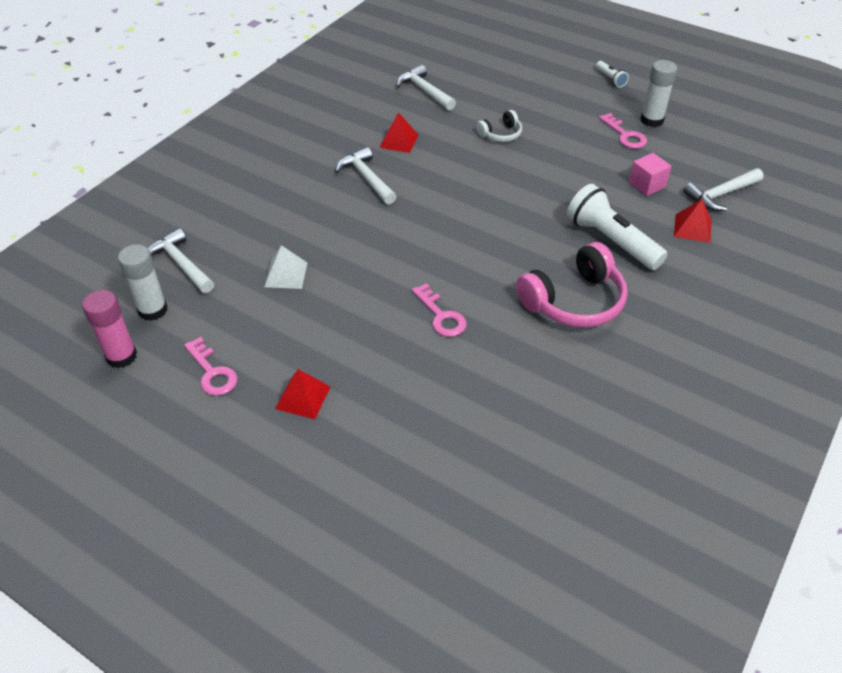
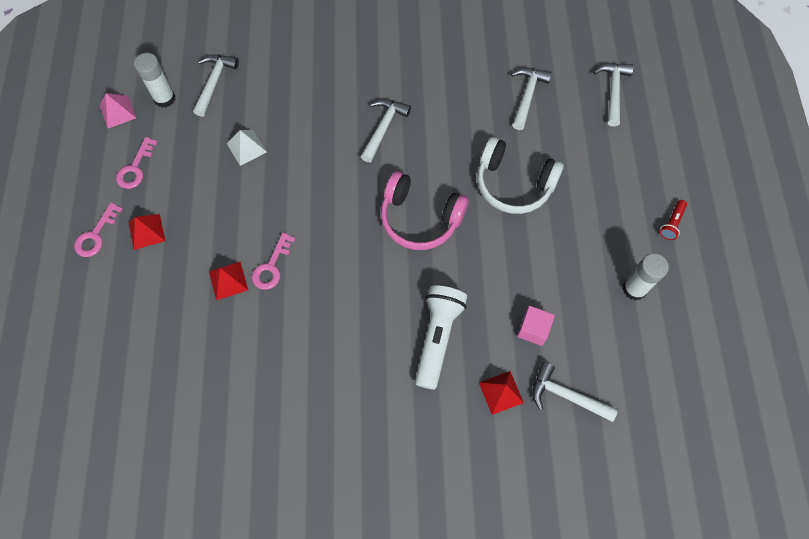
camera: 55 degrees right, 20 degrees up
(121, 356) = (118, 112): pink glue stick -> pink pyramid
(399, 141) = (445, 120): red pyramid -> red pyramid (228, 280)
(467, 52) = (613, 91): none -> white hammer
(501, 134) = (513, 184): white headphones -> white headphones, size x1.93
(574, 301) = (347, 346): pink headphones -> pink headphones (420, 218)
(610, 79) = (672, 223): white flashlight -> red flashlight
(625, 135) = (592, 278): pink key -> pink key (96, 235)

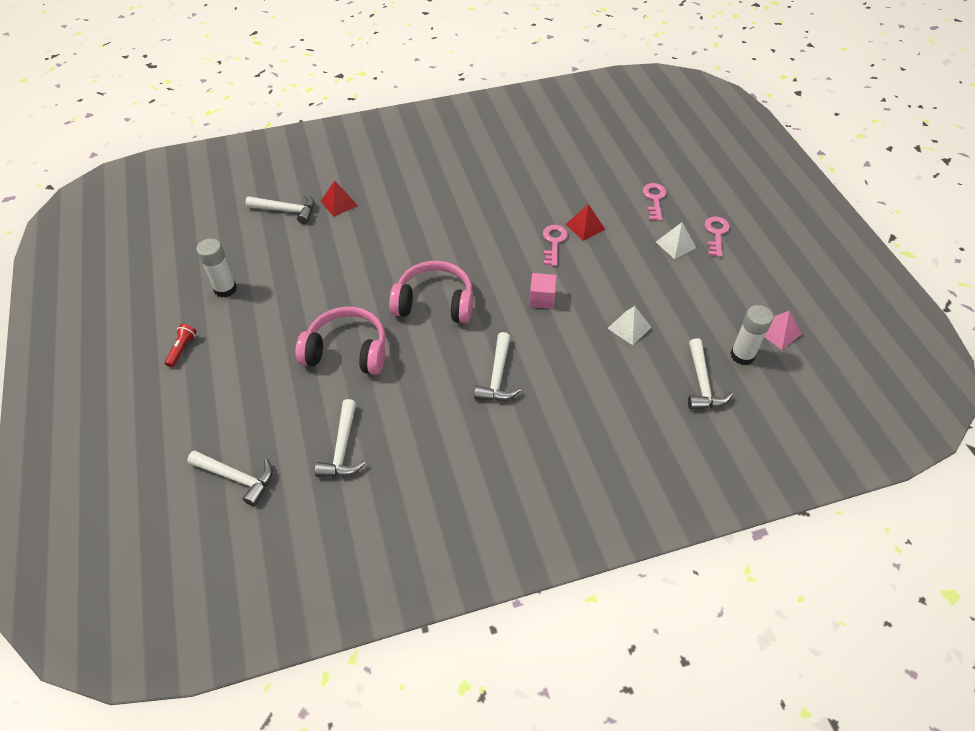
camera: 165 degrees right, 15 degrees down
(135, 168) = (722, 288): pink key -> pink key (654, 199)
(146, 231) = (675, 244): red pyramid -> white pyramid
(437, 337) = (397, 225): white flashlight -> none
(513, 184) = (347, 351): white headphones -> pink headphones
(533, 329) = (316, 244): pink cube -> pink cube (542, 299)
(613, 91) = (237, 478): white hammer -> white hammer turned 60 degrees counterclockwise

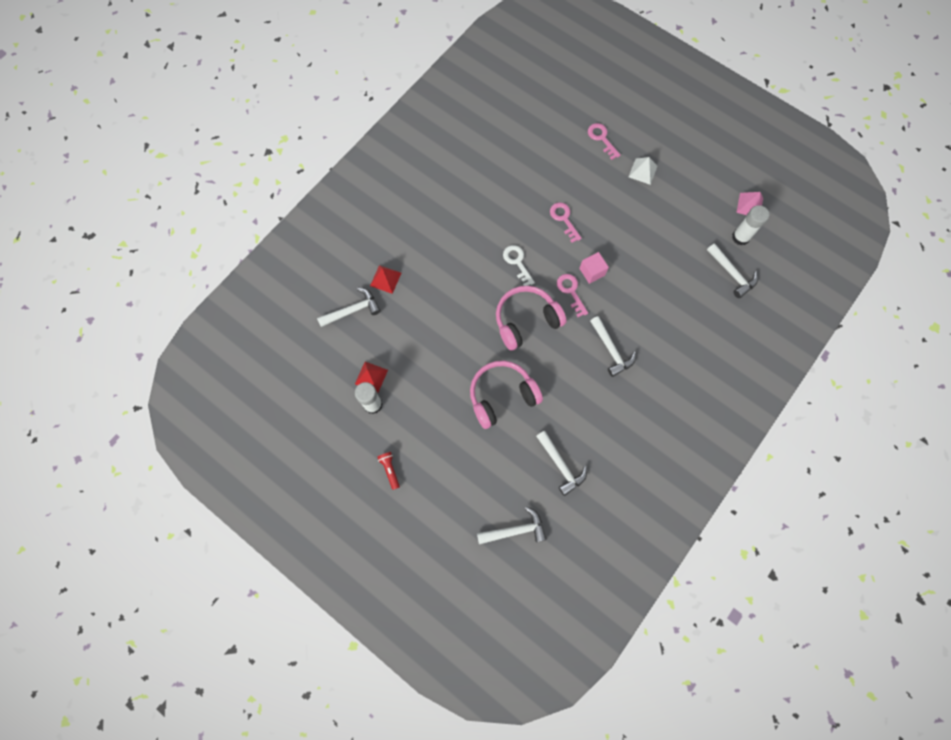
camera: 35 degrees left, 20 degrees up
(473, 253) = (517, 262): none -> white key
(585, 226) = (574, 192): red pyramid -> red pyramid (371, 377)
(629, 327) = (661, 259): white pyramid -> none
(716, 234) = (661, 146): pink key -> pink key (571, 292)

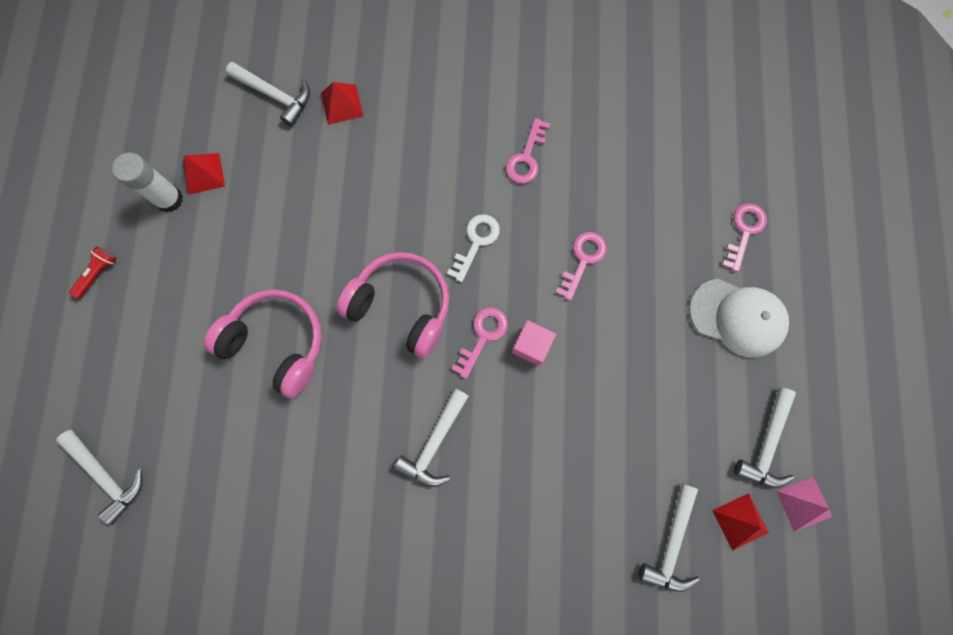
camera: 55 degrees right, 5 degrees up
(488, 208) = (526, 157): none -> pink key
(560, 465) = (228, 479): white hammer -> white hammer (766, 444)
(642, 171) = (737, 317): white pyramid -> white cap
(740, 237) = (740, 521): white glue stick -> red pyramid

